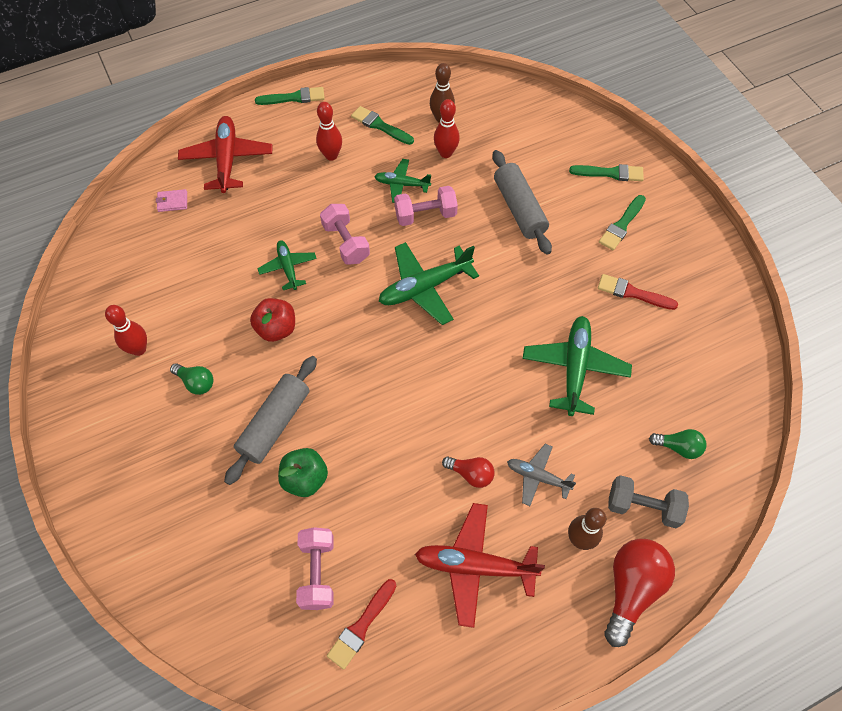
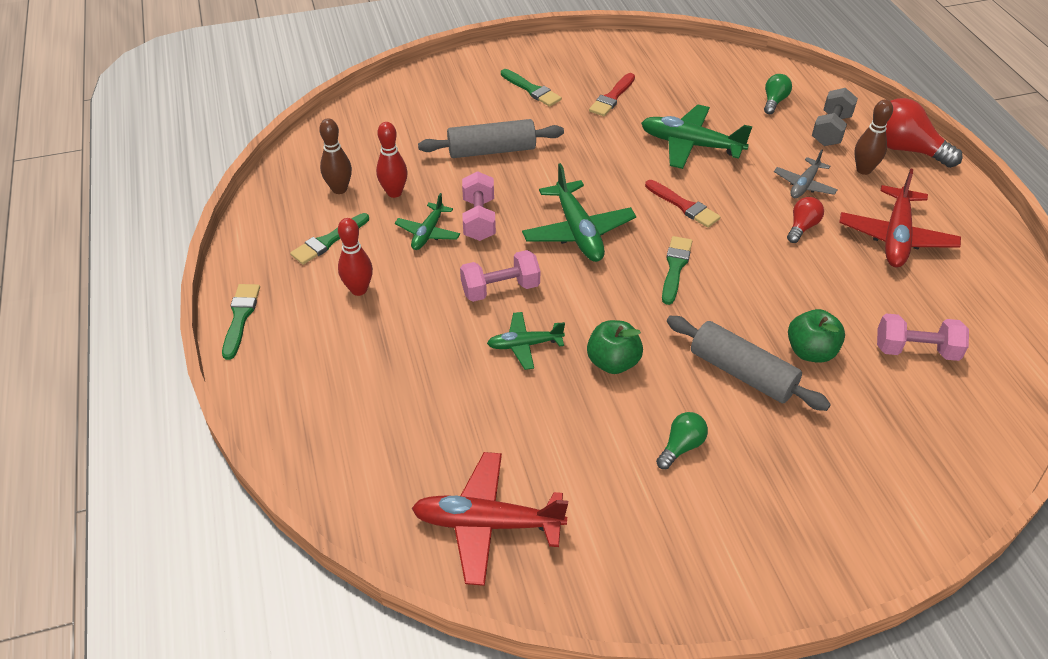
camera: 80 degrees left, 15 degrees down
(139, 349) = (623, 509): red bowling pin -> none
(172, 202) = (378, 464): pink wallet -> none
(227, 160) = (323, 397): red plane -> red plane (487, 524)
(276, 329) = (613, 362): red apple -> green apple
(361, 626) = (966, 322): red brush -> red brush (683, 206)
(610, 173) = (465, 86): green brush -> green brush (675, 267)

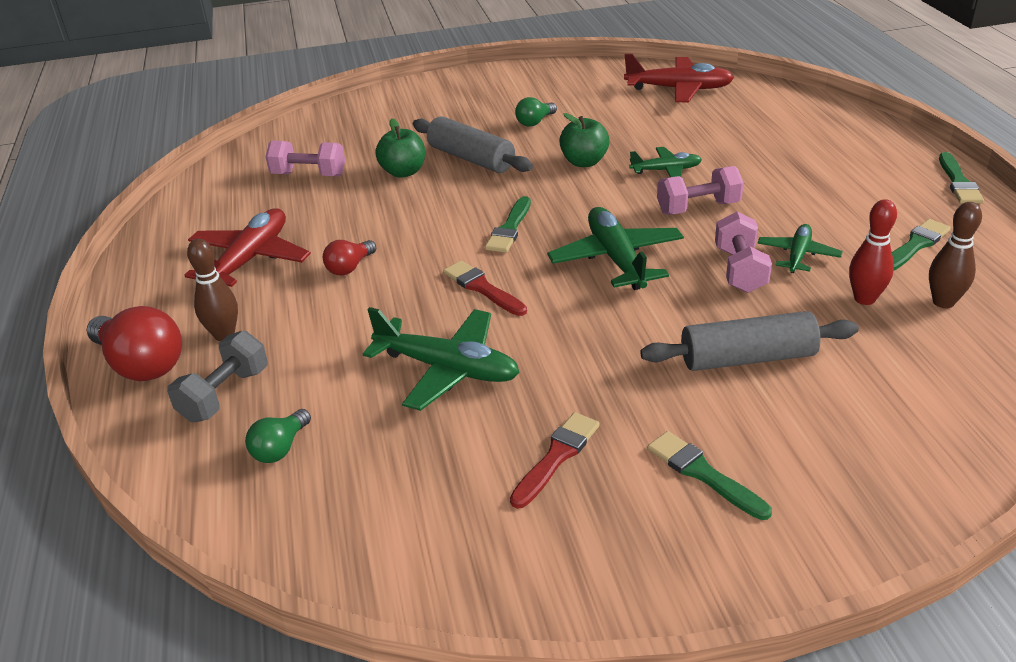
camera: 175 degrees left, 10 degrees down
(359, 289) = (850, 205): red bowling pin -> none
(804, 185) = (317, 314): grey plane -> none

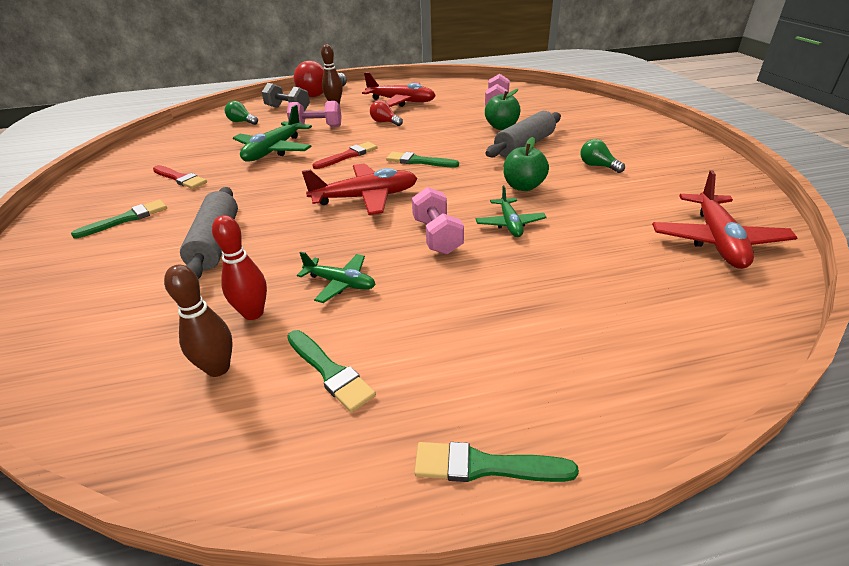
camera: 90 degrees right, 0 degrees up
(616, 259) = (365, 197): green plane -> red plane
(739, 270) = (329, 249): pink dumbbell -> pink dumbbell (316, 127)

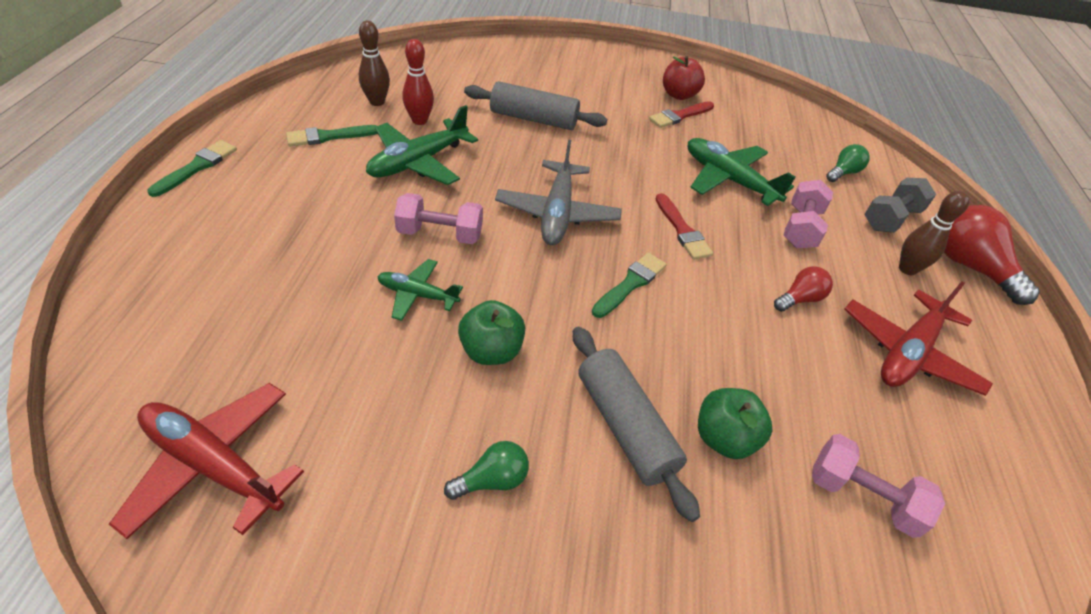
camera: 105 degrees right, 10 degrees up
(126, 219) = (609, 86): green brush -> none
(138, 184) = (678, 95): none -> red apple
(340, 283) = (418, 162): green plane -> green plane, size x1.70
(365, 197) = (557, 213): red plane -> grey plane

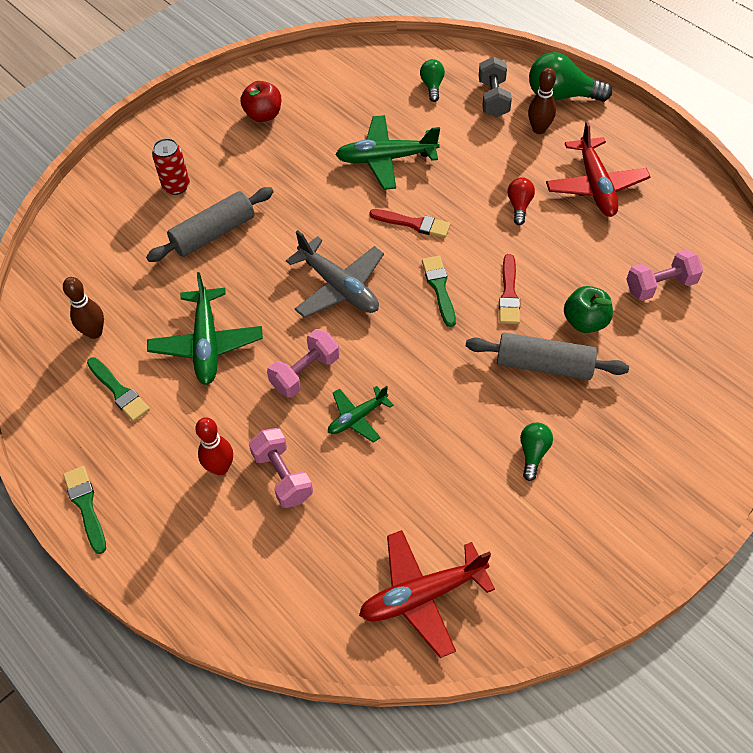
camera: 45 degrees left, 10 degrees up
(329, 136) = (119, 391): green brush -> green brush turned 60 degrees counterclockwise
(419, 121) = (149, 314): red bowling pin -> red bowling pin (220, 467)
(491, 351) = (438, 401): green apple -> none
(557, 83) = (176, 186): none -> red can
(680, 116) = (290, 134): red brush -> red brush (509, 293)
(801, 228) = (463, 155): pink dumbbell -> pink dumbbell (283, 476)
(970, 267) = (561, 96): red light bulb -> green light bulb

